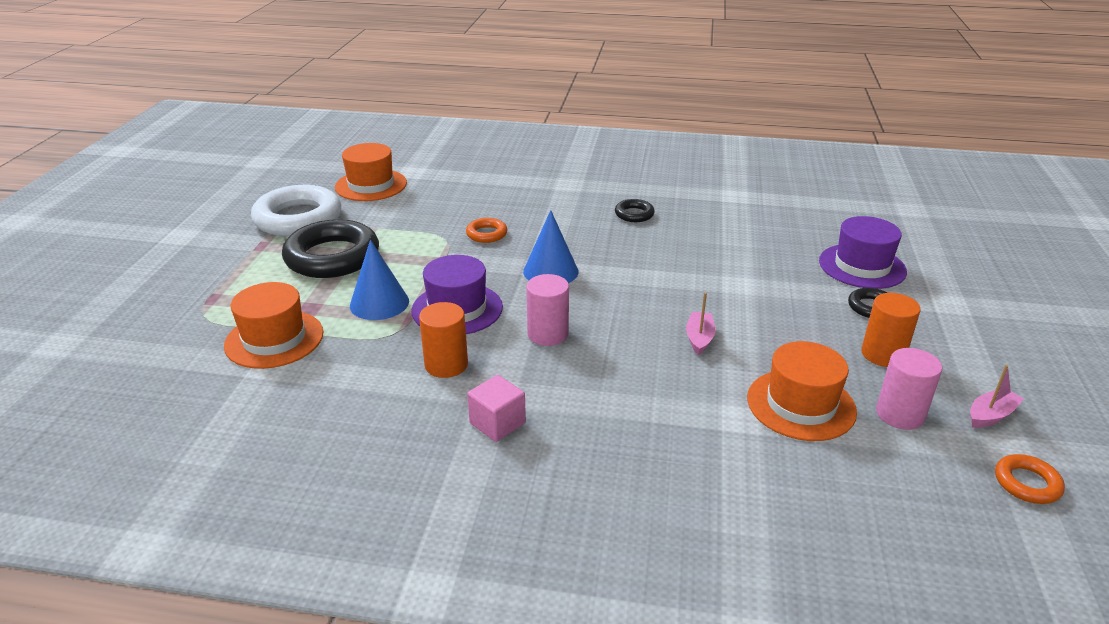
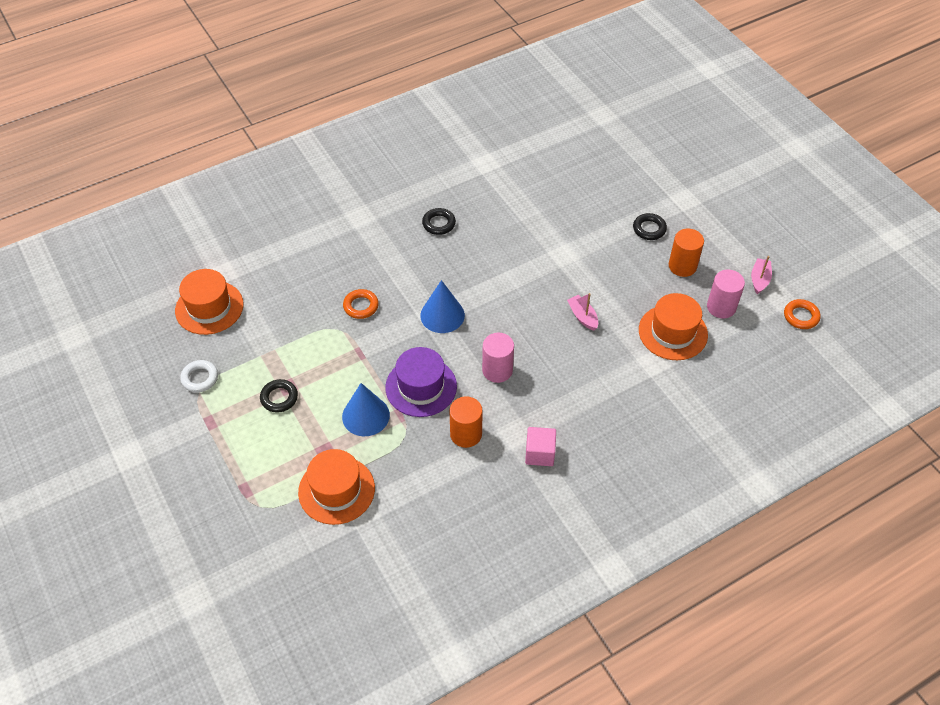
camera: 40 degrees left, 20 degrees up
(298, 218) = (200, 378): white ring -> white ring, size x0.46
(332, 257) = (279, 398): black ring -> black ring, size x0.46
(862, 266) = (617, 193): purple hat -> none

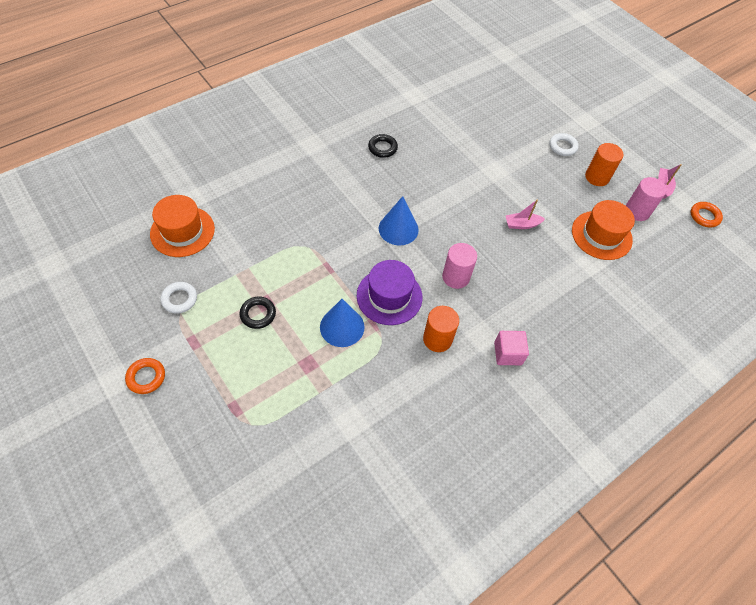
camera: 10 degrees left, 5 degrees up
(336, 490) = (324, 402): orange hat -> none
(361, 306) = (323, 224): orange ring -> orange ring (146, 377)
(582, 316) = (521, 224): pink boat -> pink boat turned 60 degrees counterclockwise
(649, 229) = (562, 147): black ring -> white ring

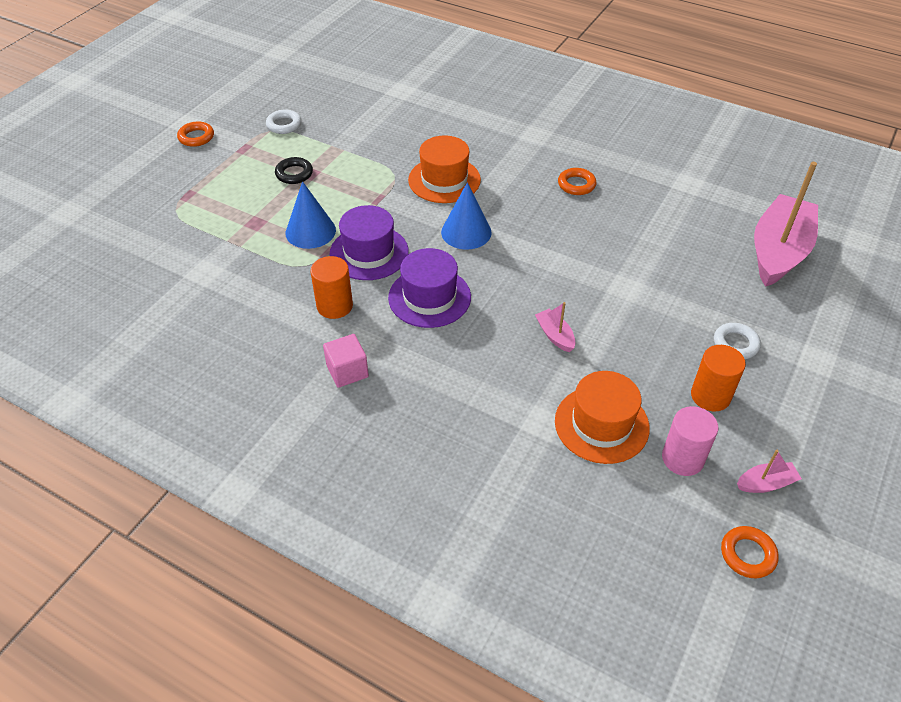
camera: 70 degrees right, 10 degrees down
(182, 231) = (359, 99): orange hat -> orange hat (444, 180)
(382, 148) = (576, 184): black ring -> orange ring
(456, 277) = (429, 297): pink cylinder -> purple hat
(497, 90) = (778, 251): none -> pink boat

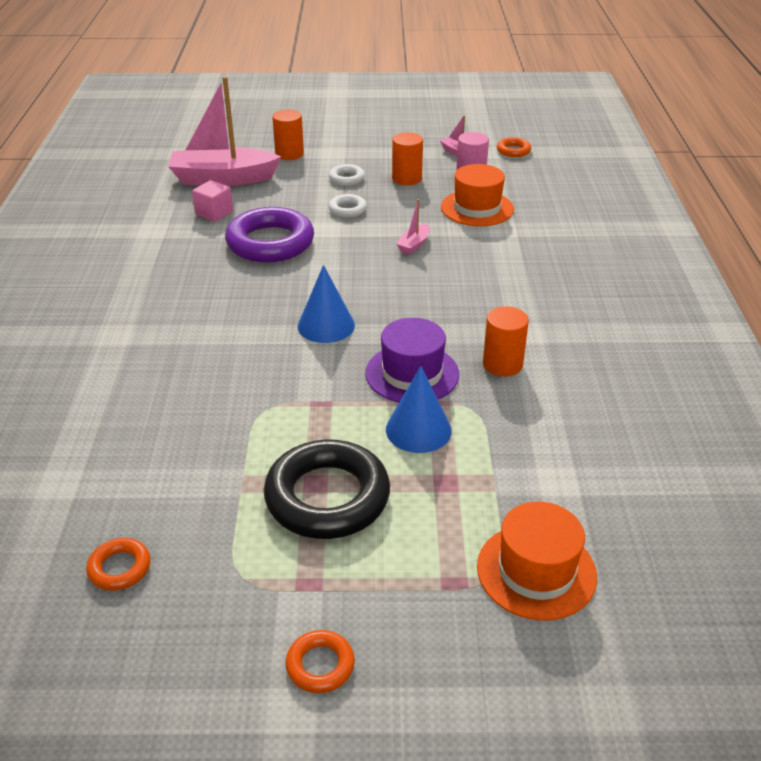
camera: 120 degrees left, 10 degrees down
(284, 125) = (221, 569): white ring -> white ring (347, 209)
(294, 174) = (327, 497): black ring -> black ring, size x2.18
(347, 371) = (562, 326): pink cube -> pink cube (214, 213)
(429, 297) = (435, 315): purple hat -> none
(444, 180) = (249, 368): orange hat -> orange hat (536, 571)
(576, 184) = (196, 285): orange ring -> orange ring (119, 568)
(621, 243) = (270, 243): none -> purple ring
(825, 320) = (289, 154): none -> orange cylinder

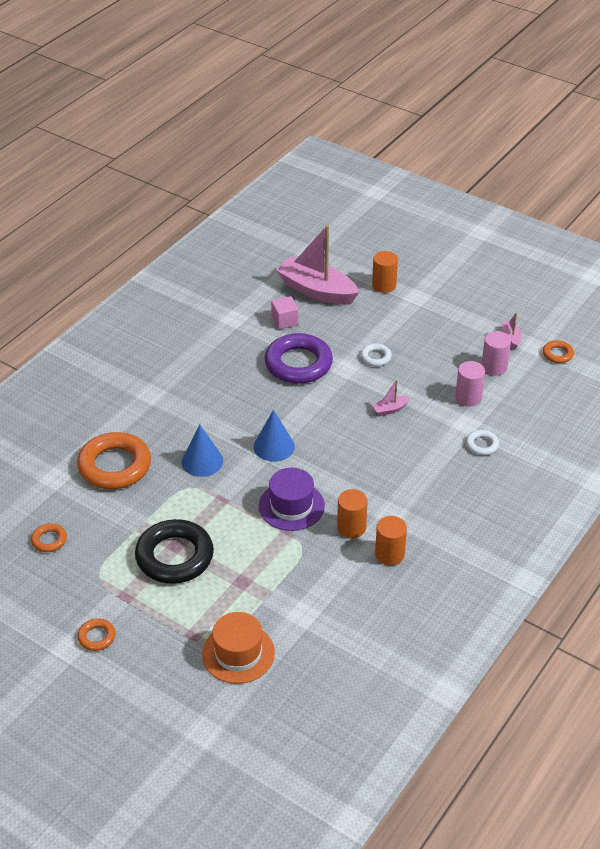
camera: 35 degrees right, 5 degrees up
(138, 430) = (115, 466): none -> orange ring
(346, 178) = (402, 327): white ring -> white ring (482, 445)
(407, 178) = (446, 347): orange cylinder -> orange cylinder (389, 554)
(418, 430) = (259, 543): blue cone -> blue cone (202, 461)
(477, 208) = (468, 397): orange hat -> pink cylinder

